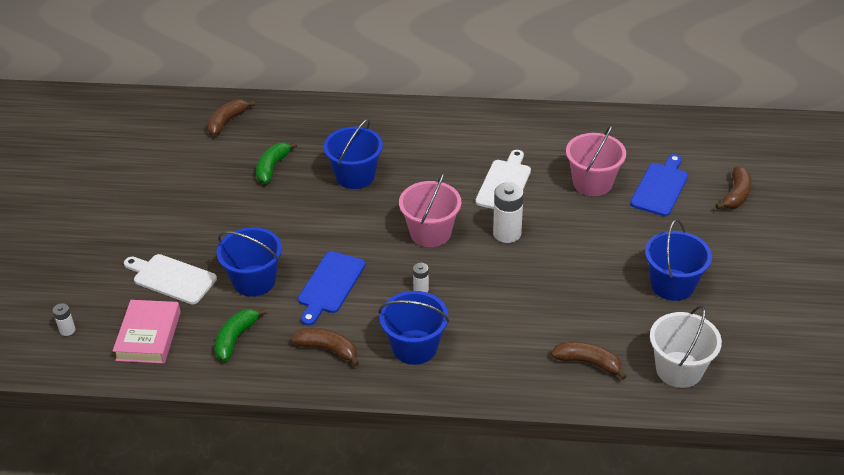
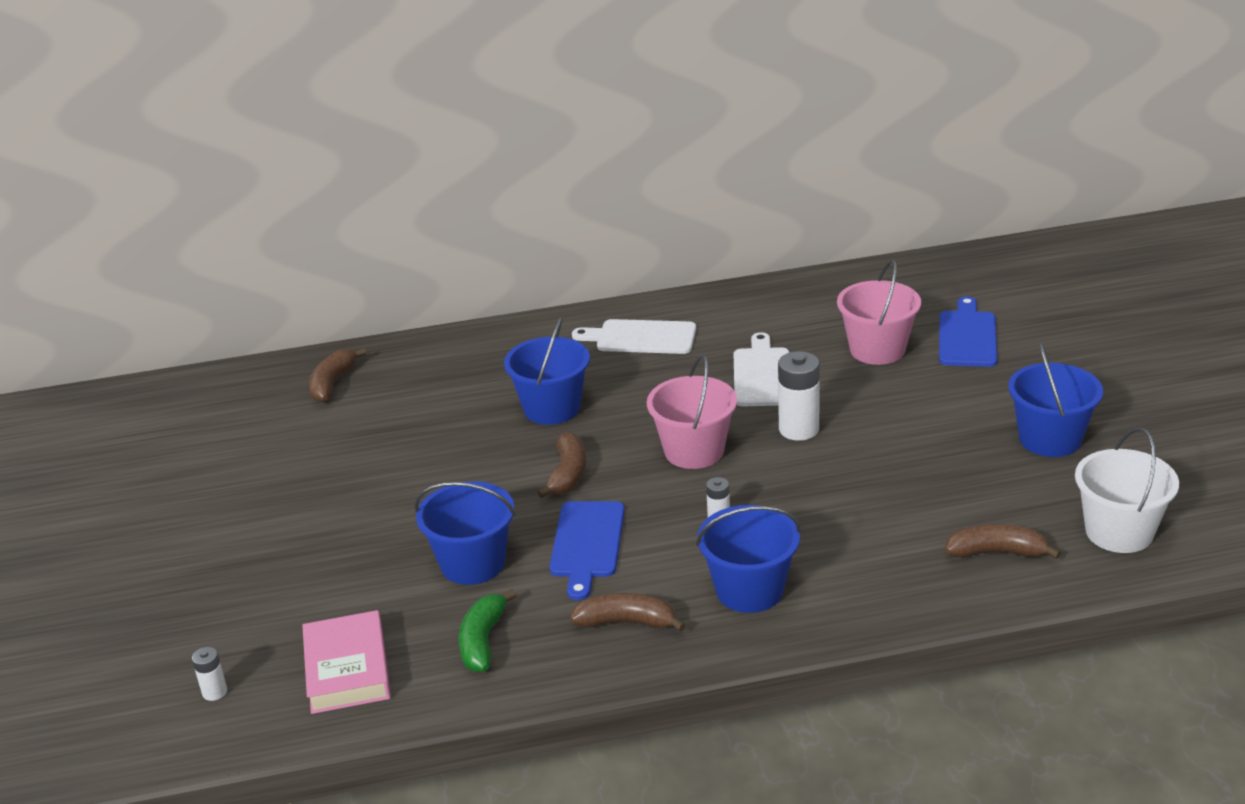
camera: 15 degrees left, 10 degrees down
(171, 278) = (346, 588): white cutting board -> white cutting board (641, 338)
(272, 167) = (427, 423): green banana -> none
(736, 195) = (1066, 325): brown banana -> brown banana (568, 474)

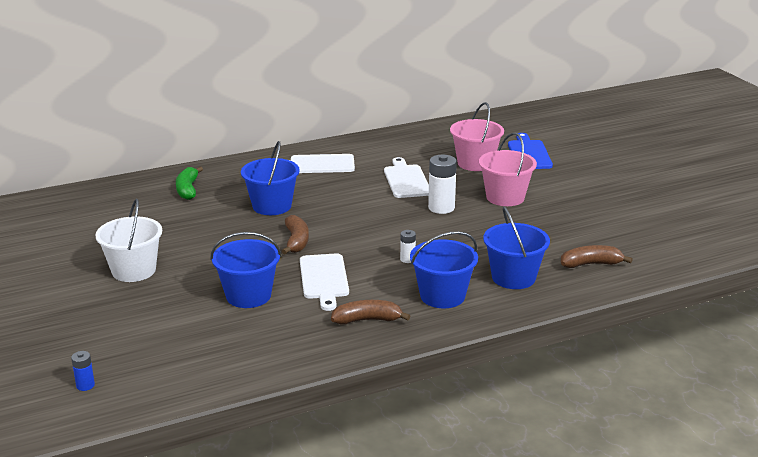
camera: 15 degrees left, 5 degrees down
(214, 692) = (85, 385): white battery -> blue battery
(332, 383) = (110, 201): brown banana -> none
(347, 669) = (180, 363): pink book -> none
(483, 641) = (272, 339): green banana -> green banana (188, 190)
(587, 544) = (324, 279): blue cutting board -> white cutting board
(694, 451) = (377, 223): pink bucket -> pink bucket (505, 197)
(1050, 439) = (600, 203): blue bucket -> blue bucket (513, 277)
(1119, 532) = (660, 248): white bucket -> white bucket (134, 270)

